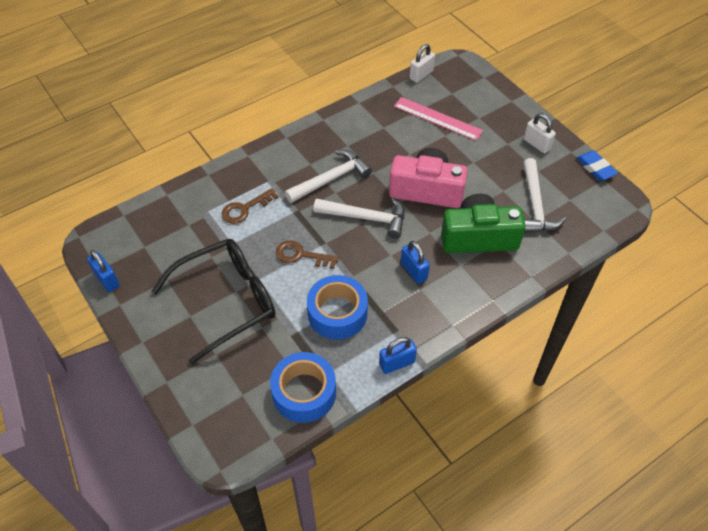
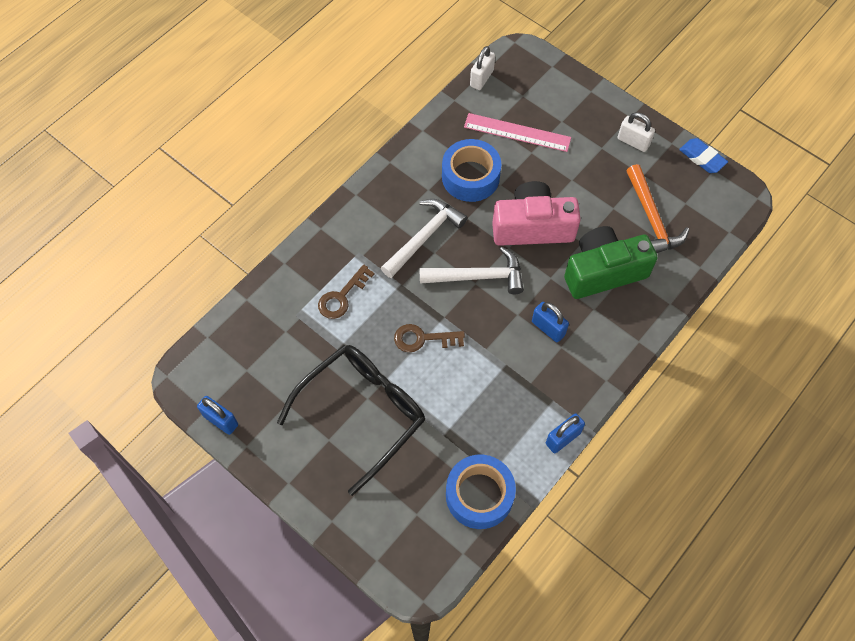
camera: 15 degrees left, 10 degrees up
(337, 313) = (484, 397): blue tape -> blue tape (470, 177)
(535, 205) = (652, 219): white hammer -> orange hammer

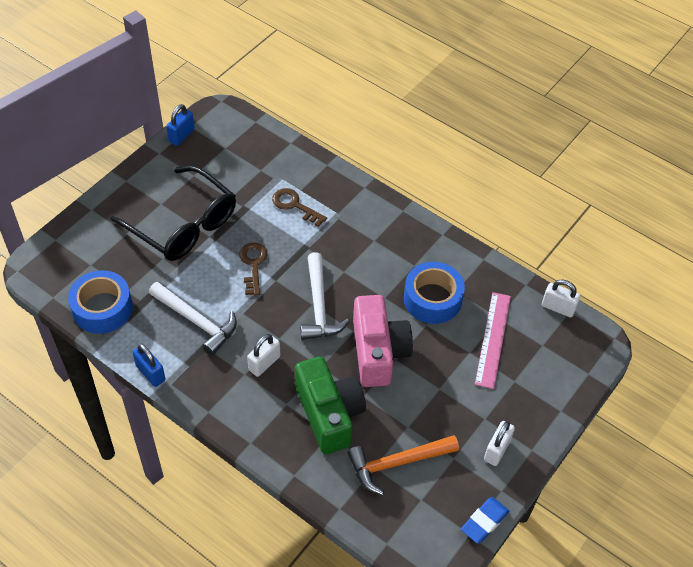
camera: 85 degrees right, 10 degrees down
(424, 237) = (360, 263): white hammer -> white hammer (197, 321)
(548, 328) = (264, 363): blue padlock -> white padlock

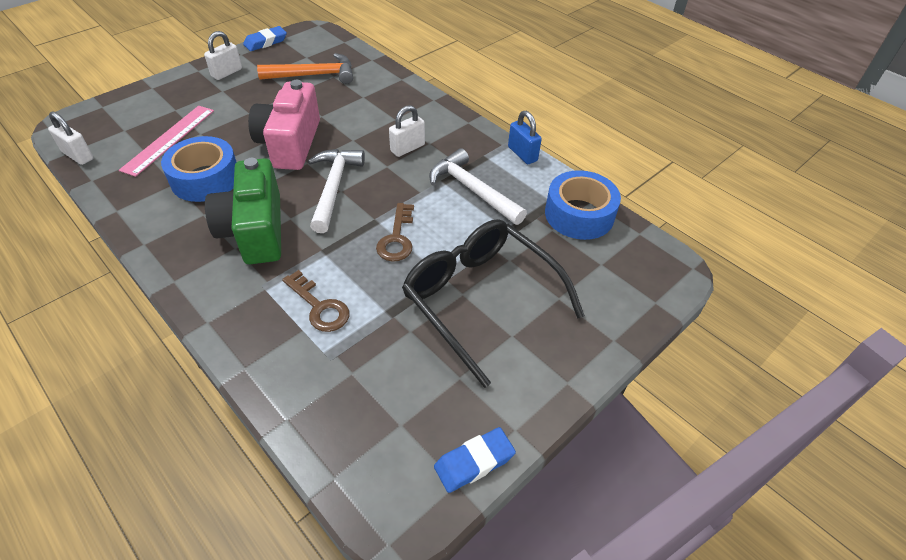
camera: 170 degrees left, 5 degrees down
(181, 135) = (474, 462): blue padlock -> blue eraser
(329, 414) = (358, 108): green camera -> green camera (255, 230)

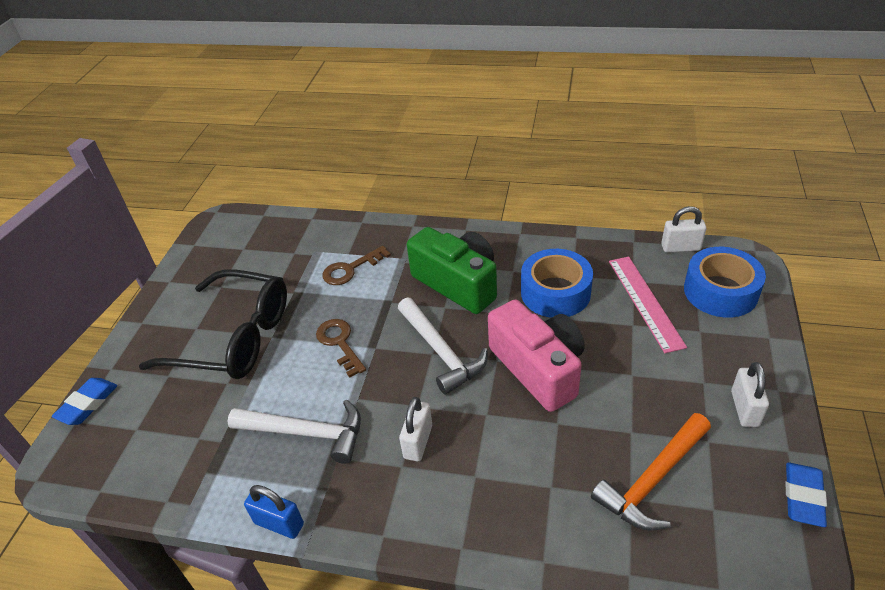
camera: 150 degrees right, 5 degrees down
(319, 307) = (350, 269): brown key -> brown key turned 45 degrees counterclockwise
(474, 462) = (187, 256): blue eraser -> blue eraser (87, 404)
(579, 214) = (175, 473): blue tape -> blue tape (720, 291)

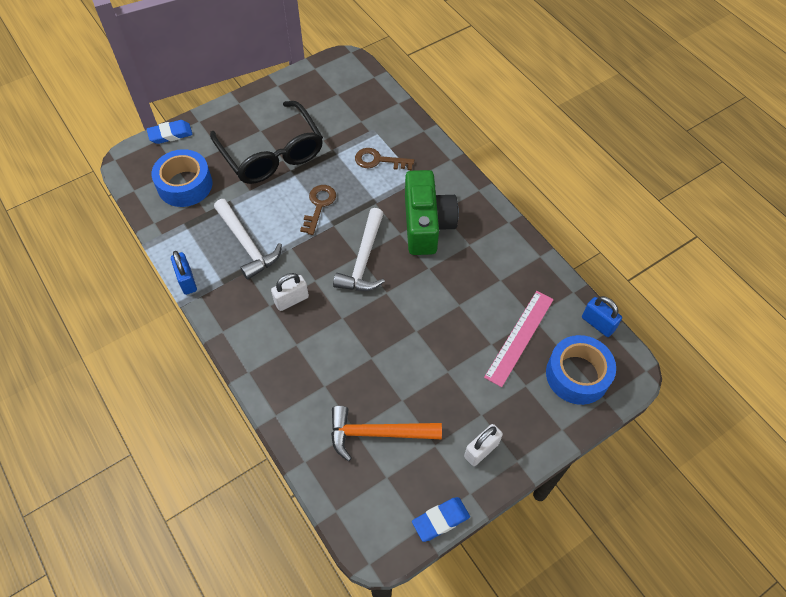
camera: 40 degrees right, 15 degrees up
(538, 368) = (402, 318): pink camera -> none
(555, 292) = (474, 282): blue tape -> blue tape (185, 185)
(680, 247) = (598, 324): white padlock -> blue padlock

